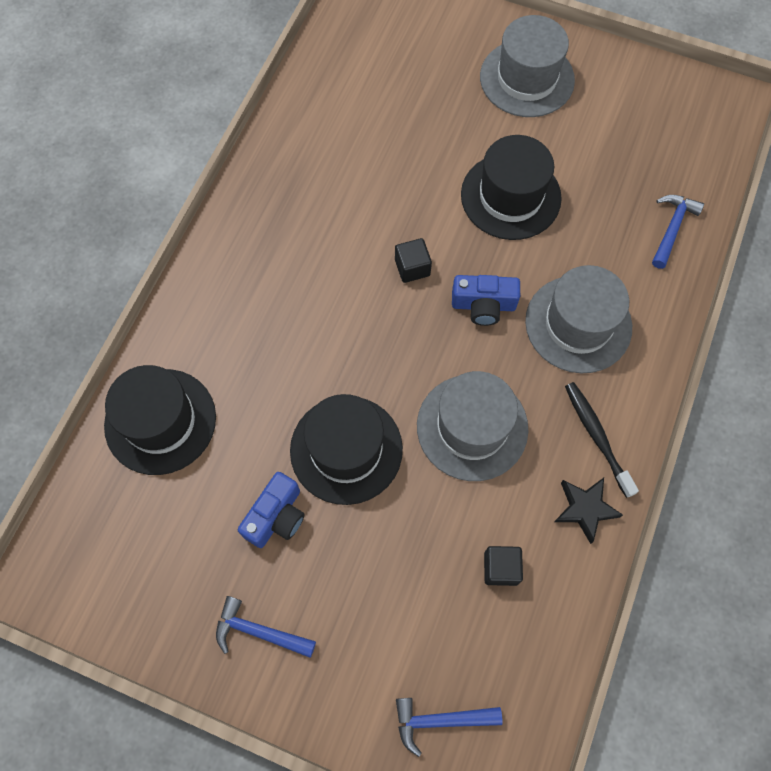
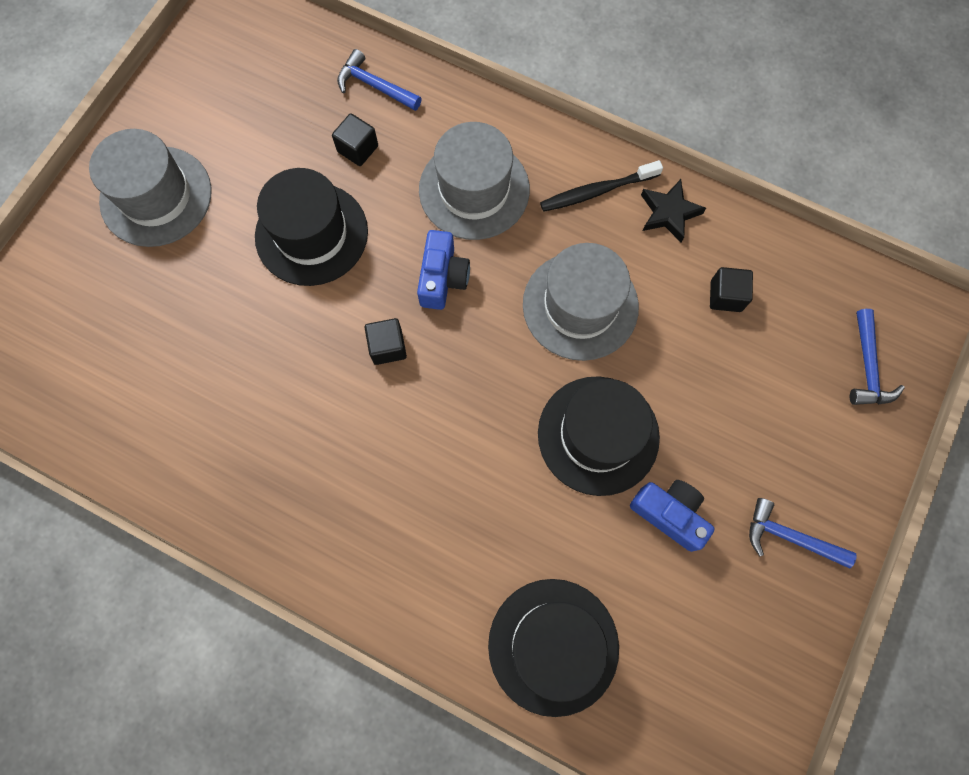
camera: 85 degrees left, 5 degrees up
(259, 631) = (790, 537): blue hammer -> blue hammer turned 90 degrees clockwise
(602, 222) = (358, 149): none -> black cube

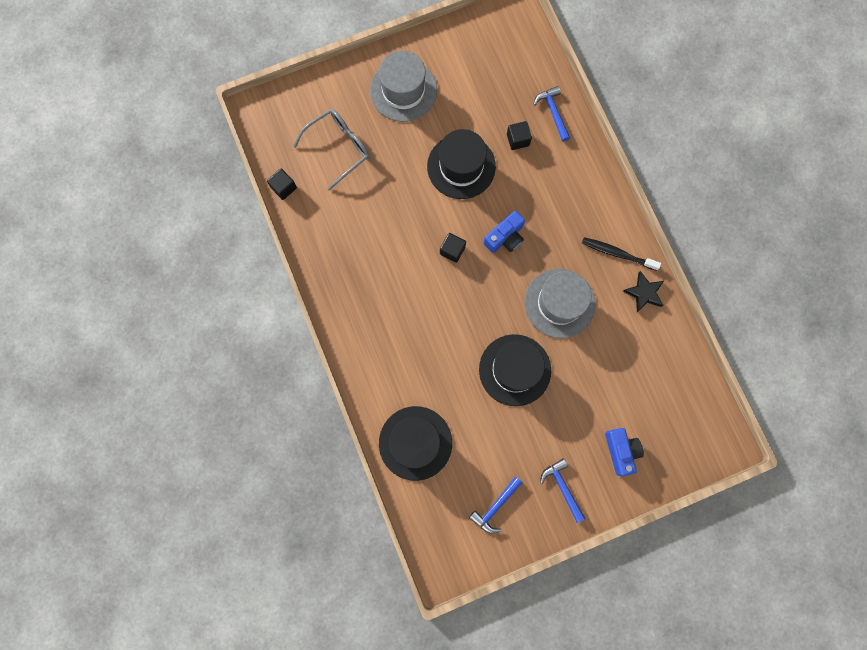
camera: 40 degrees right, 5 degrees up
(123, 333) = (339, 148): none -> grey glasses
(474, 189) = (557, 205): grey hat -> none
(669, 514) = (516, 431): blue camera -> blue camera (621, 451)
(725, 296) = (635, 355): black cube -> black cube (284, 188)
(867, 367) = (673, 445): blue hammer -> blue hammer (495, 506)

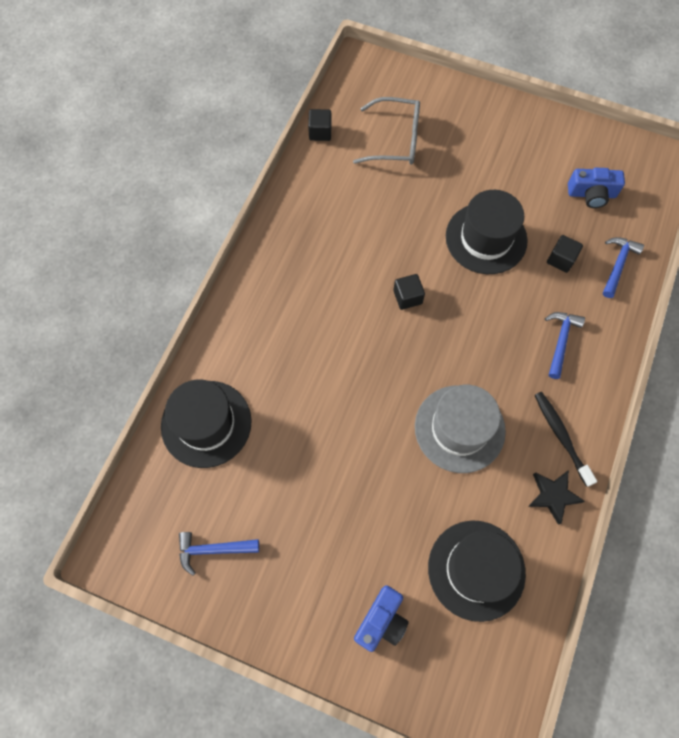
camera: 45 degrees right, 10 degrees down
(403, 90) = (496, 141): grey hat -> none
(505, 237) = (466, 328): blue camera -> blue camera (591, 194)
(515, 370) = (358, 447): black hat -> black hat (476, 570)
(562, 487) = (291, 597): blue hammer -> blue hammer (560, 341)

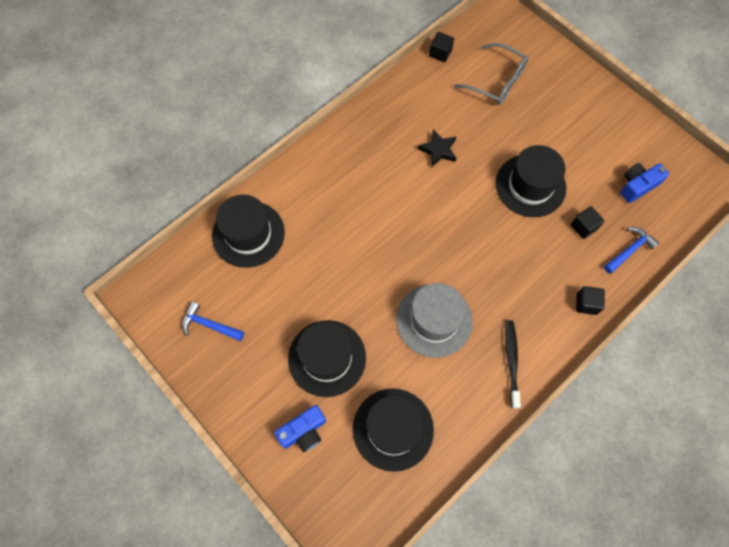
camera: 25 degrees right, 0 degrees up
(365, 524) = (327, 358): none -> black hat
(407, 297) = (444, 205): black cube -> black cube (586, 304)
(553, 496) = (481, 403): black star -> black star (438, 150)
(560, 341) = (549, 289): blue hammer -> none
(591, 194) = (637, 186): blue camera -> blue camera turned 120 degrees clockwise

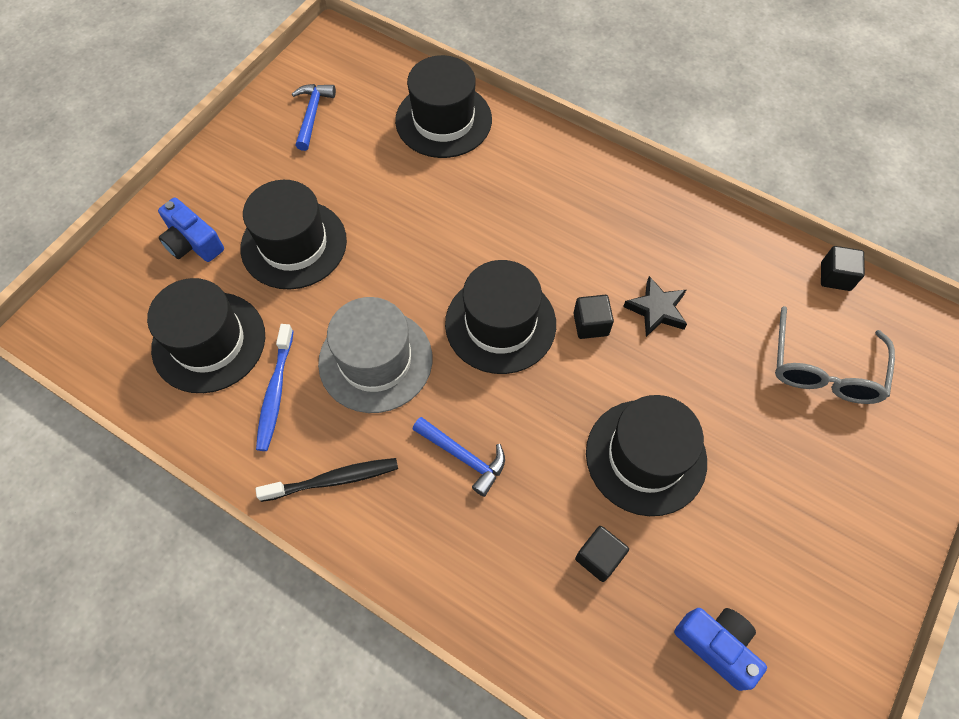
camera: 75 degrees right, 5 degrees down
(426, 239) = (500, 324): none -> black hat
(443, 388) = (275, 392): none -> blue toothbrush
(586, 304) = (457, 583): black cube -> black cube (590, 324)
(629, 250) = (579, 647): blue hammer -> blue hammer (463, 457)

